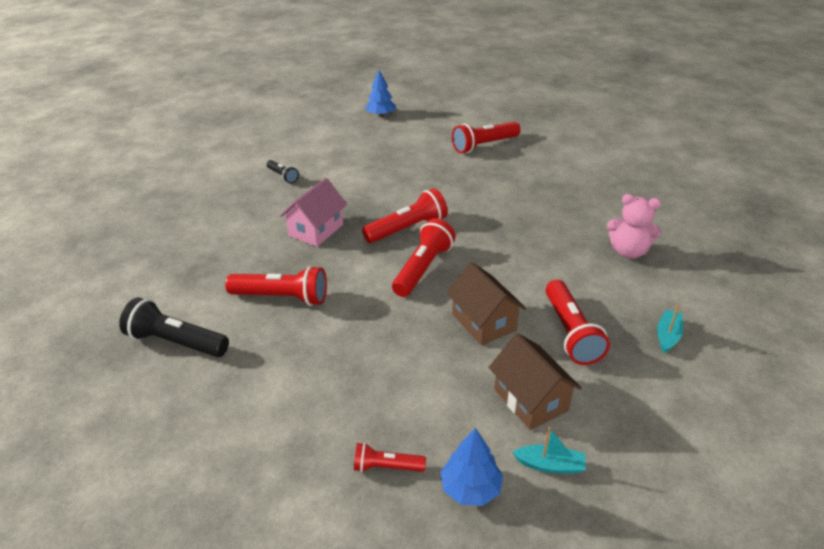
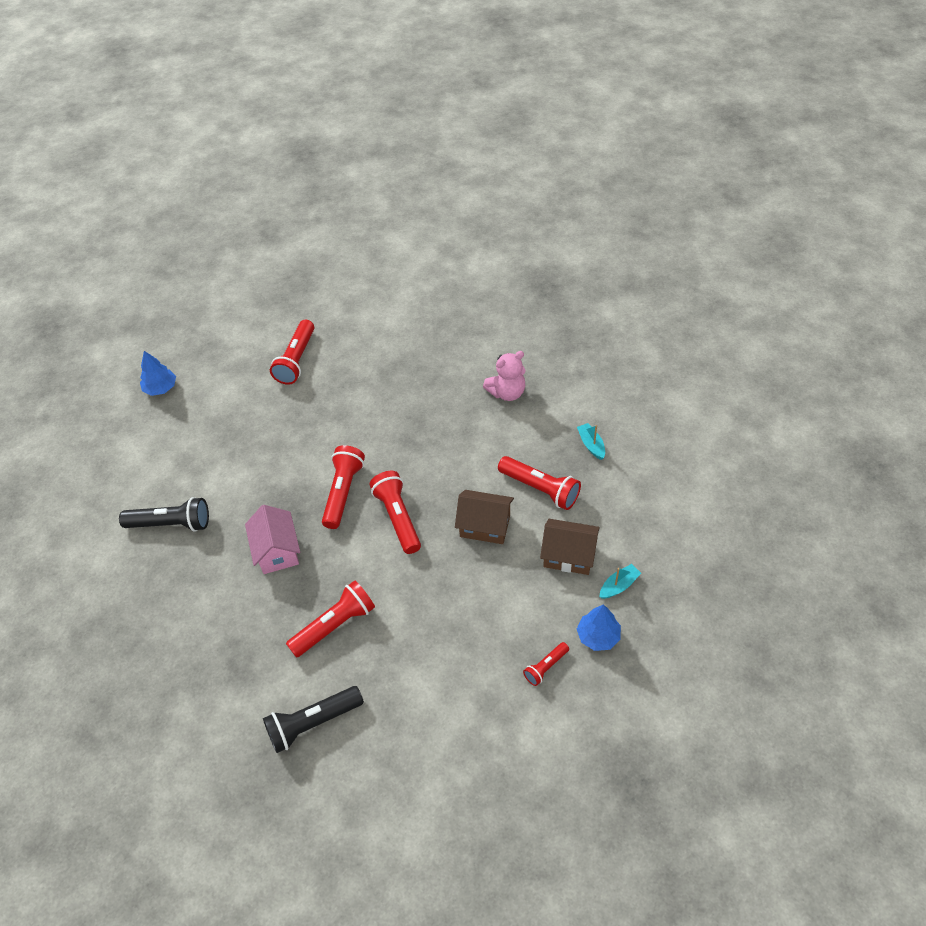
camera: 45 degrees left, 15 degrees up
(283, 176) = (171, 524): black flashlight -> black flashlight, size x1.81

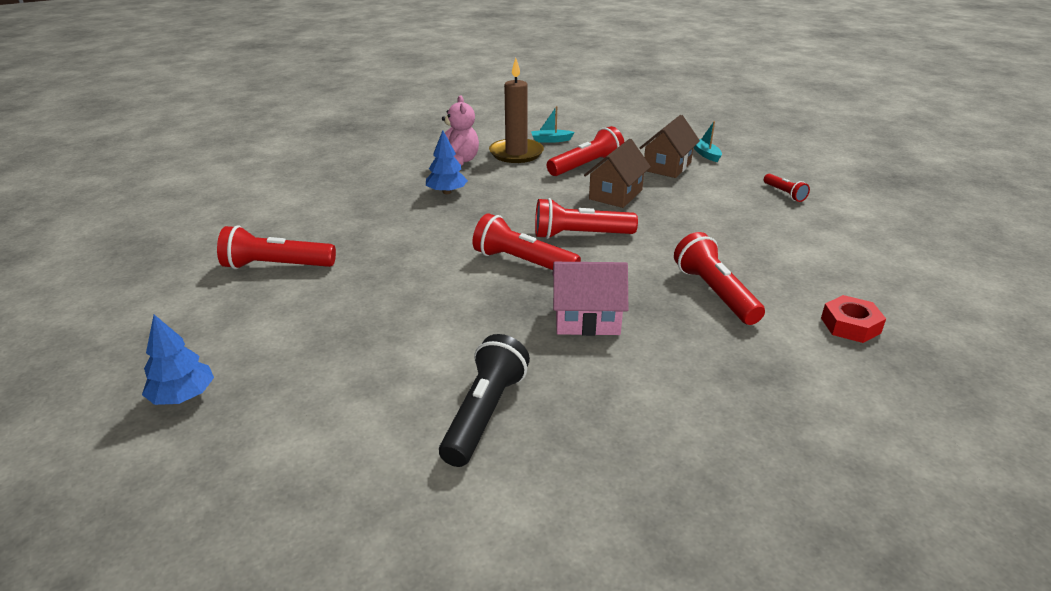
camera: 75 degrees left, 20 degrees down
(296, 360) = (276, 266): red flashlight -> red flashlight turned 150 degrees clockwise
(312, 723) = (850, 325): black flashlight -> red nut
(544, 428) = (516, 153): none -> brown candle
(598, 636) = (755, 169): blue tree -> blue tree (447, 192)

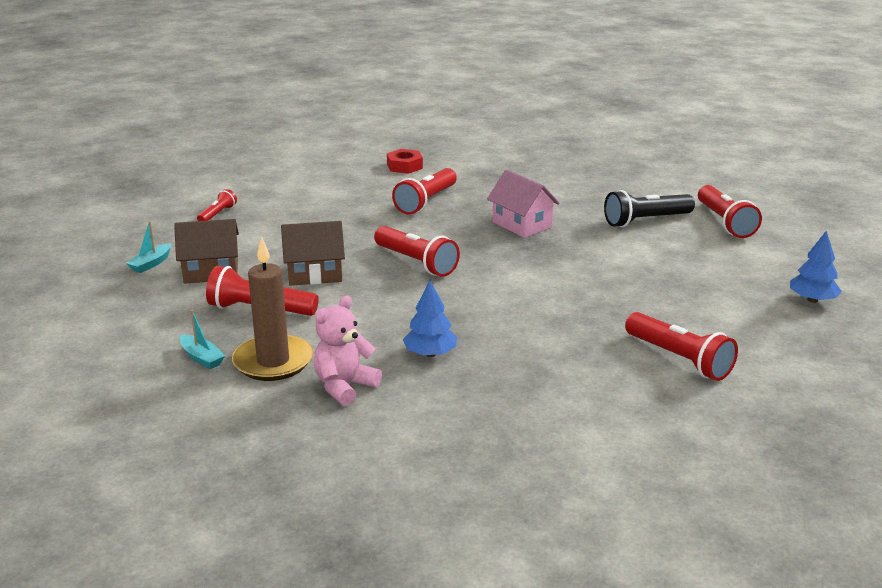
camera: 130 degrees left, 5 degrees down
(522, 262) = (492, 267): red flashlight -> red flashlight (725, 222)

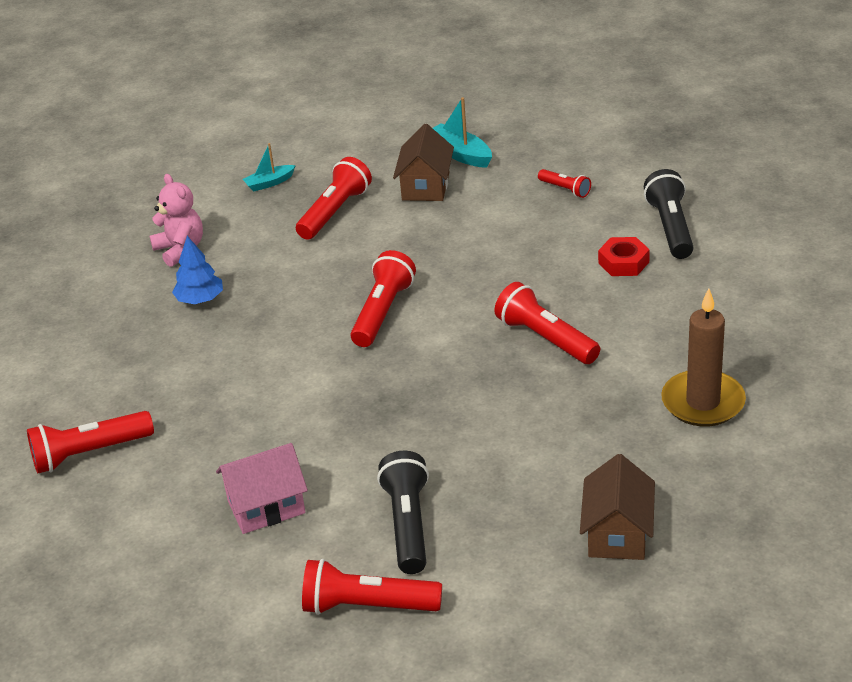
camera: 110 degrees right, 10 degrees up
(151, 264) = (460, 154): turquoise boat -> turquoise boat, size x1.54
(273, 176) = (670, 228): none -> black flashlight
(273, 361) = (241, 217): brown candle -> brown candle (703, 402)
(314, 274) = (390, 245): brown house -> brown house (617, 533)
(404, 166) = (674, 334): red nut -> red nut (623, 262)
(416, 262) = (383, 312): red flashlight -> red flashlight turned 135 degrees clockwise
(522, 225) = (444, 407): pink house -> pink house (266, 507)
(812, 300) = (128, 607): blue tree -> none

